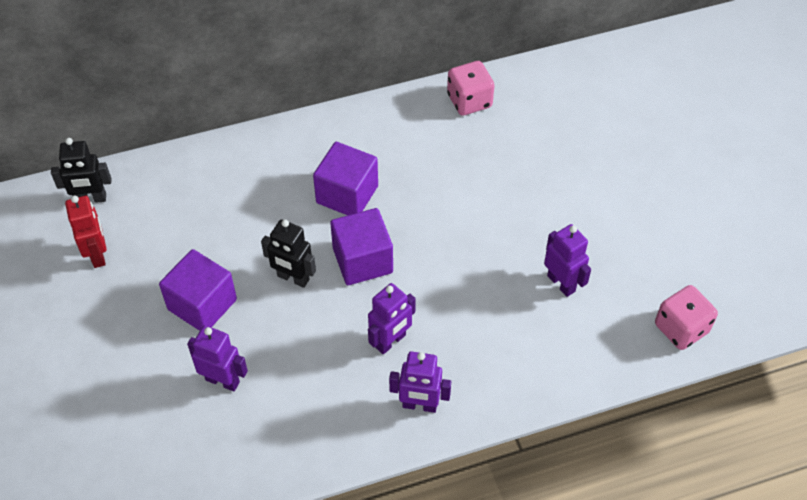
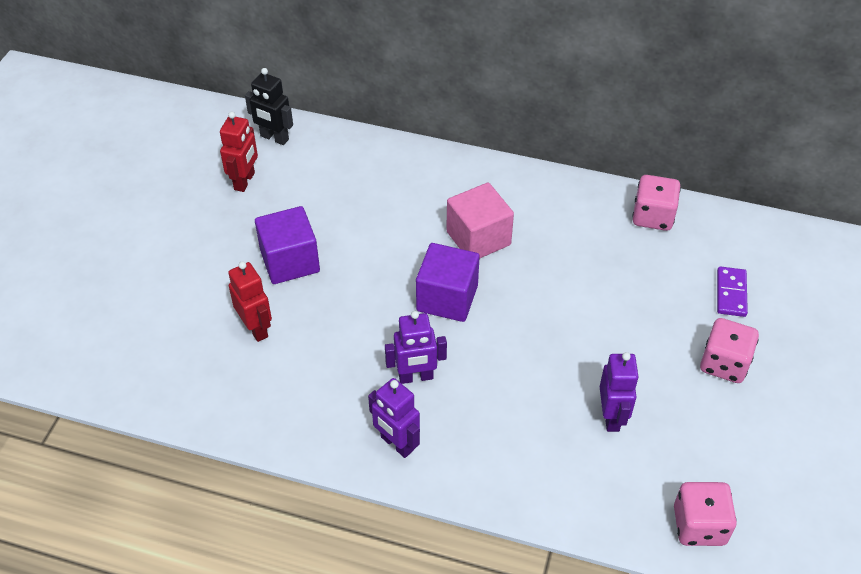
camera: 35 degrees right, 5 degrees down
(223, 380) = (256, 328): purple robot -> red robot
(293, 278) = (377, 280): black robot -> none
(347, 194) = (478, 238): purple cube -> pink cube
(572, 134) = (731, 293): none -> purple domino
(608, 193) = (724, 364): none -> pink dice

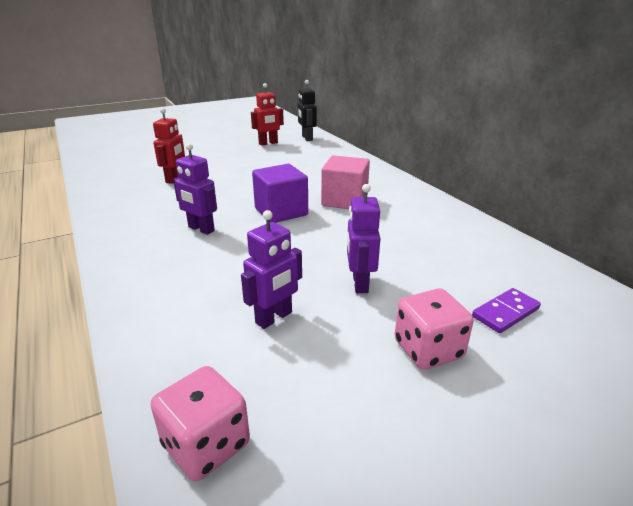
camera: 45 degrees right, 20 degrees down
(290, 261) = (235, 168): purple cube -> none
(396, 444) = (134, 246): purple robot -> purple robot (359, 283)
(653, 216) = (491, 243): pink dice -> none

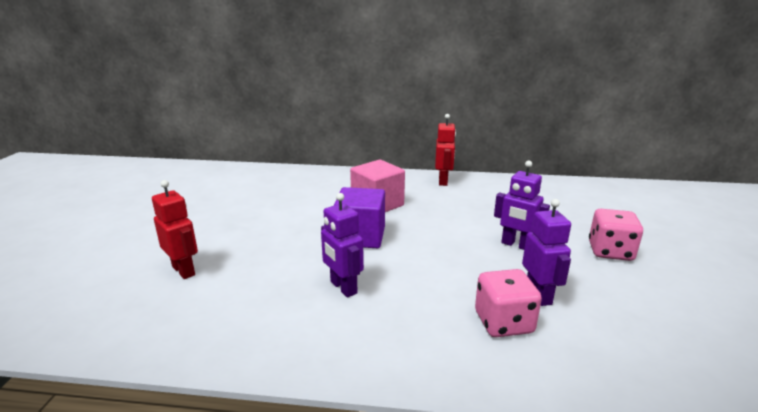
camera: 55 degrees left, 5 degrees down
(201, 229) = (343, 288): purple robot -> purple robot turned 75 degrees clockwise
(206, 444) = (684, 372): pink dice -> pink dice (503, 322)
(268, 143) = (186, 192): red robot -> red robot (443, 181)
(307, 138) = (212, 172): black robot -> none
(505, 312) = (584, 214): purple domino -> none

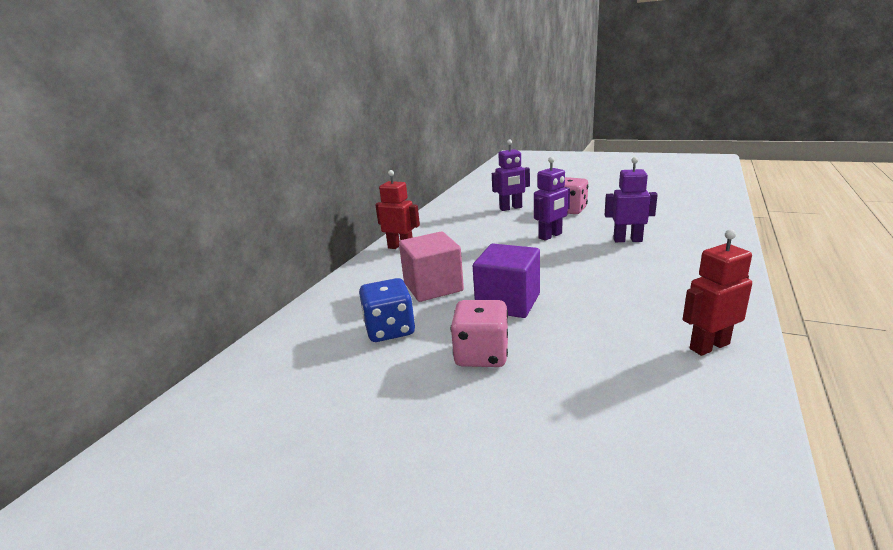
camera: 70 degrees left, 0 degrees up
(184, 270) = (560, 449): red robot -> red robot (709, 346)
(312, 200) = (390, 330): none -> blue dice
(343, 288) = (614, 319): purple robot -> purple robot (511, 208)
(503, 322) = (665, 256): pink dice -> pink dice (481, 355)

